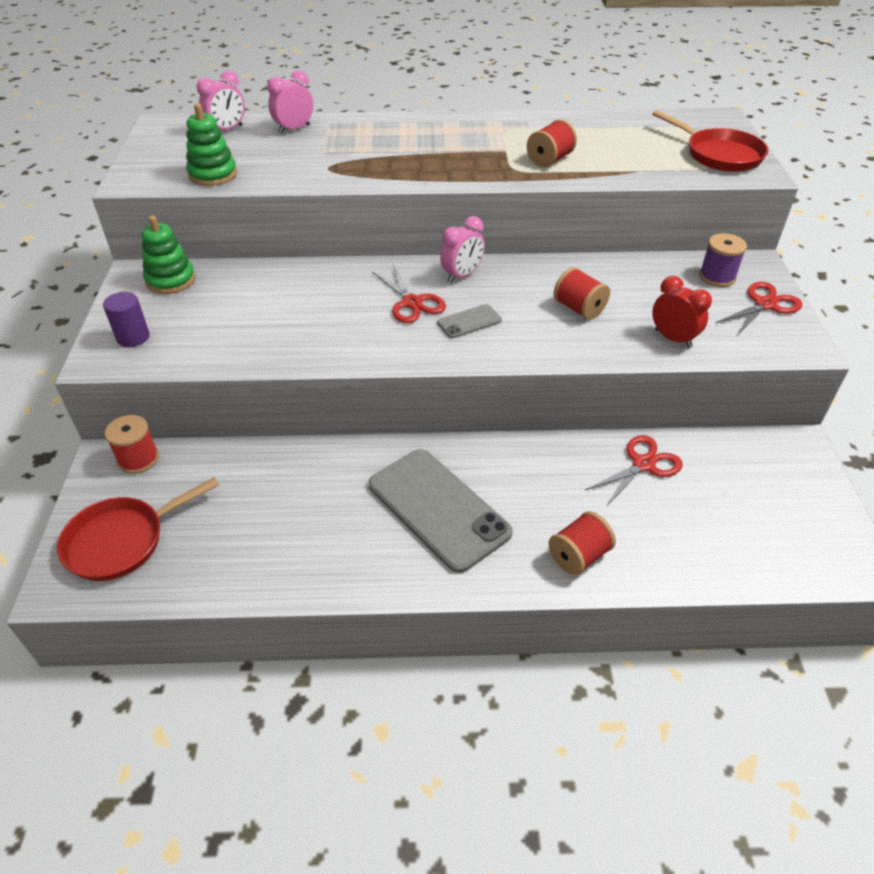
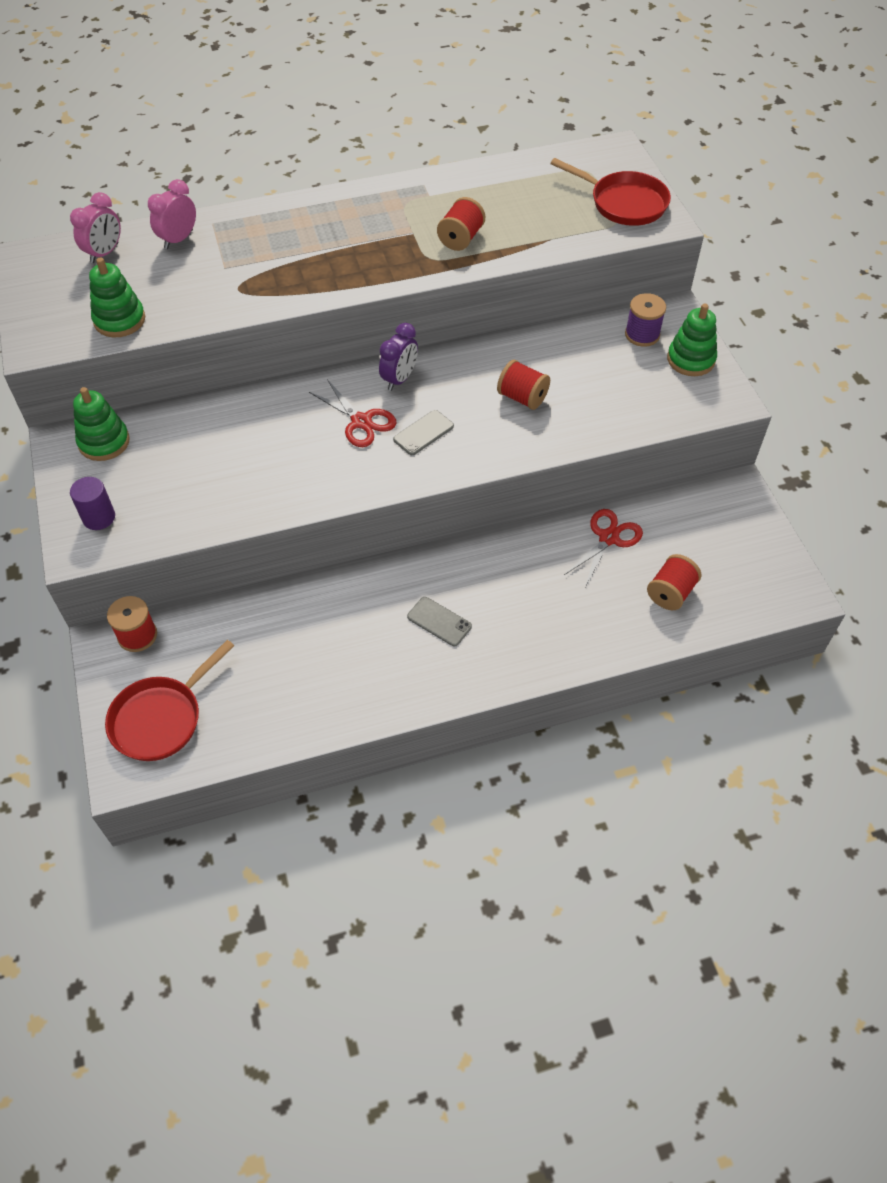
camera: 15 degrees left, 10 degrees up
(438, 508) = (439, 621): grey phone -> grey phone, size x0.45
(462, 275) = (399, 379): pink clock -> purple clock
(579, 556) = (572, 638): red spool -> red spool (670, 593)
(673, 338) = (615, 415): red clock -> none
(765, 305) = (691, 359): red scissors -> green stacking toy

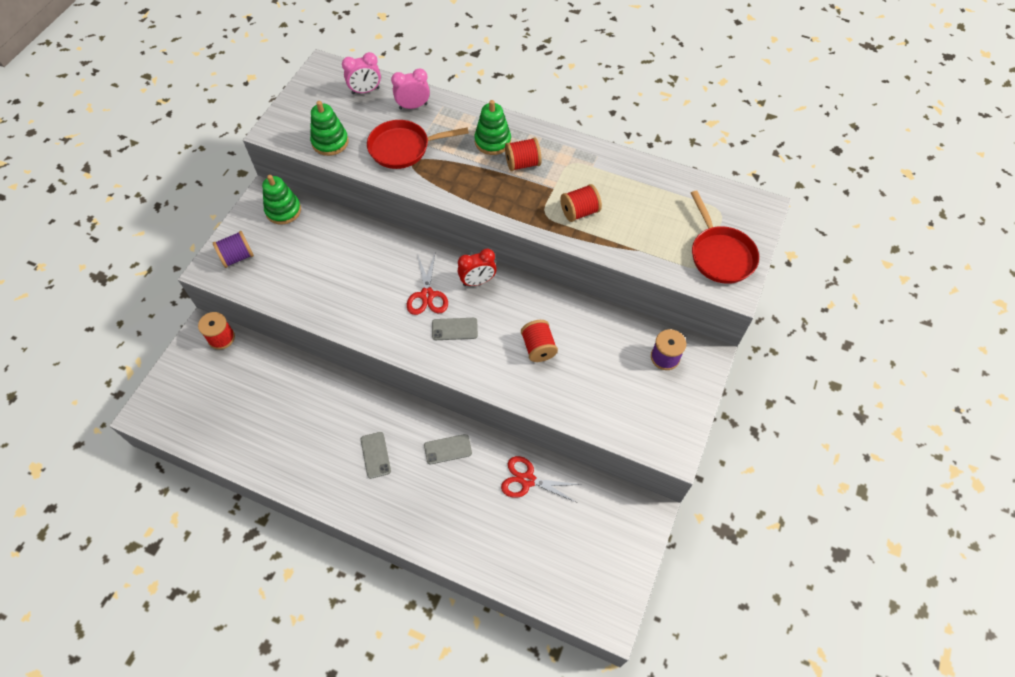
camera: 40 degrees right, 5 degrees up
(99, 517) = (237, 257): purple cylinder -> purple spool
(161, 718) = (187, 397): red pan -> red pan (403, 148)
(399, 379) = (477, 281): purple clock -> red clock
(506, 566) = (448, 449): none -> grey phone
(608, 538) = (527, 480): red scissors -> red scissors turned 150 degrees counterclockwise
(670, 593) = (528, 548): red spool -> red spool (522, 164)
(691, 359) = (679, 400): green stacking toy -> green stacking toy (492, 141)

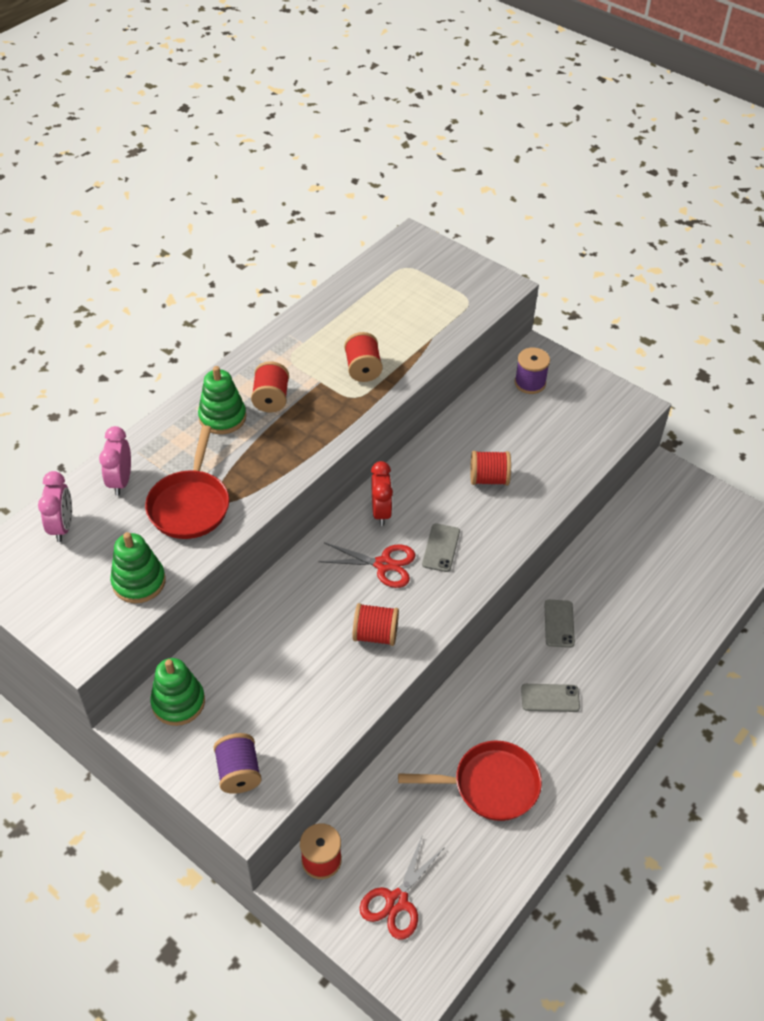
camera: 75 degrees left, 10 degrees down
(362, 305) = (375, 634): none -> red spool
(527, 480) = (612, 559): red scissors -> red scissors (397, 901)
(720, 255) = (459, 283): red pan -> red pan (490, 785)

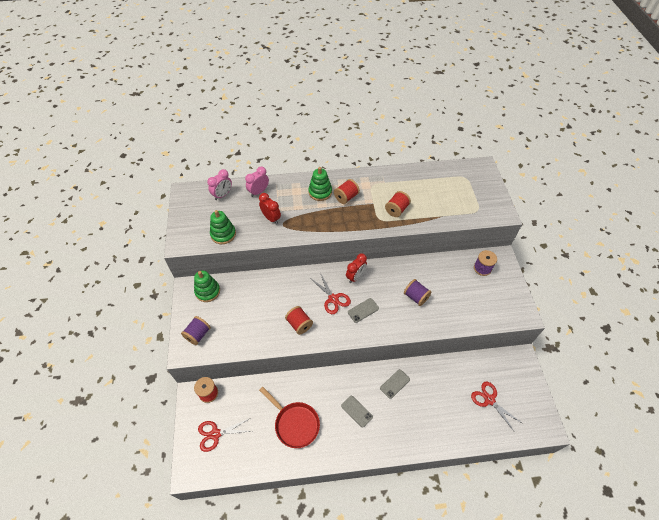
camera: 45 degrees right, 5 degrees up
(190, 505) = (271, 218): red pan -> red clock
(489, 479) = (416, 297): red spool -> purple spool
(683, 549) = (489, 400): none -> red scissors

